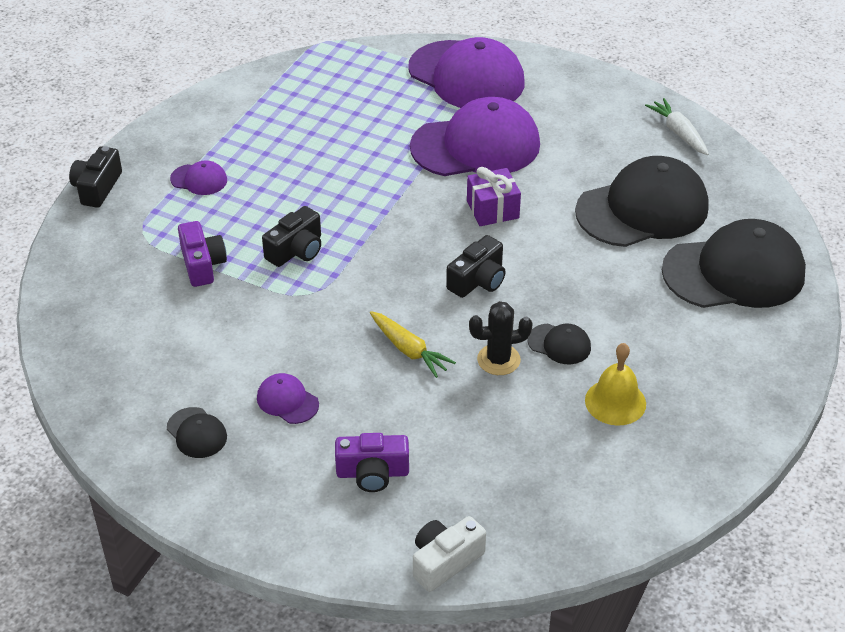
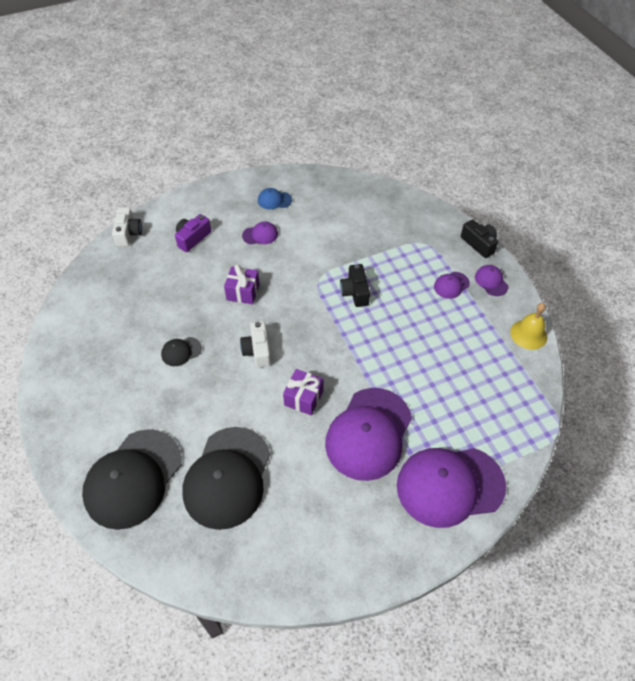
camera: 130 degrees right, 10 degrees up
(159, 153) = (491, 281): none -> purple cap
(197, 433) = (274, 200): black cap -> blue cap
(202, 264) = (379, 253): purple camera -> none
(409, 350) = (243, 292): yellow carrot -> purple gift
(478, 280) = (257, 350): black camera -> white camera
(498, 360) = (199, 320): black cactus -> none
(615, 402) = (125, 345): yellow bell -> yellow bell (528, 334)
(678, 133) = (272, 572): white carrot -> none

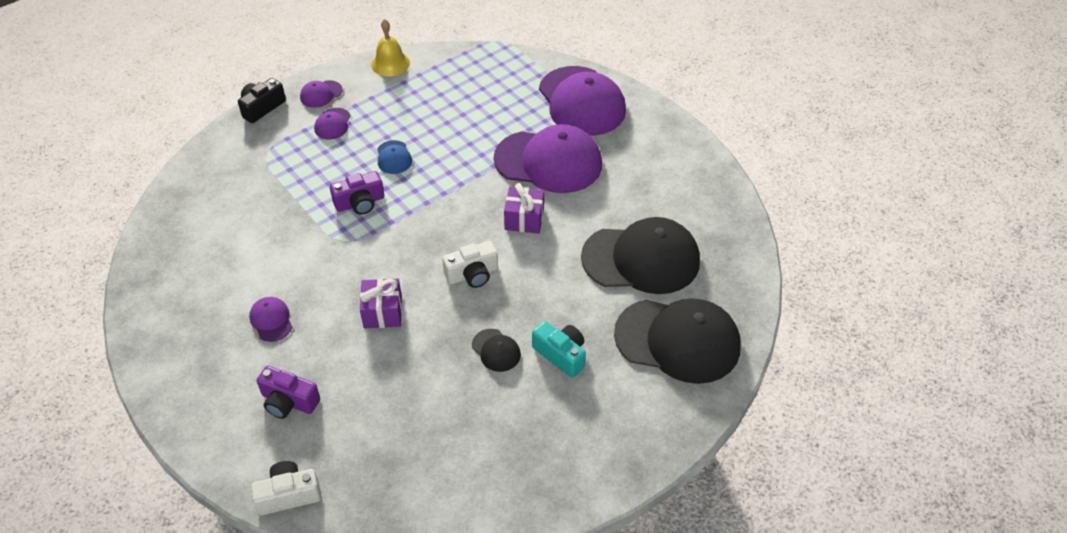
camera: 105 degrees left, 5 degrees down
(158, 391) = (561, 355): none -> turquoise camera
(274, 200) = (195, 321): blue cap -> blue cap (394, 157)
(355, 292) = (360, 203): black camera -> purple camera
(451, 285) = (332, 124): purple cap -> purple cap turned 60 degrees clockwise

